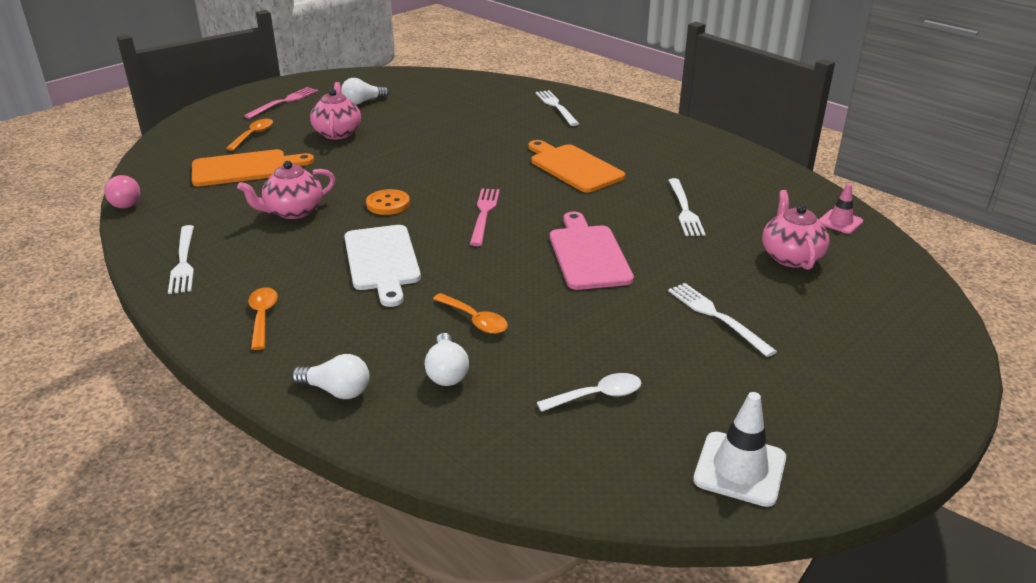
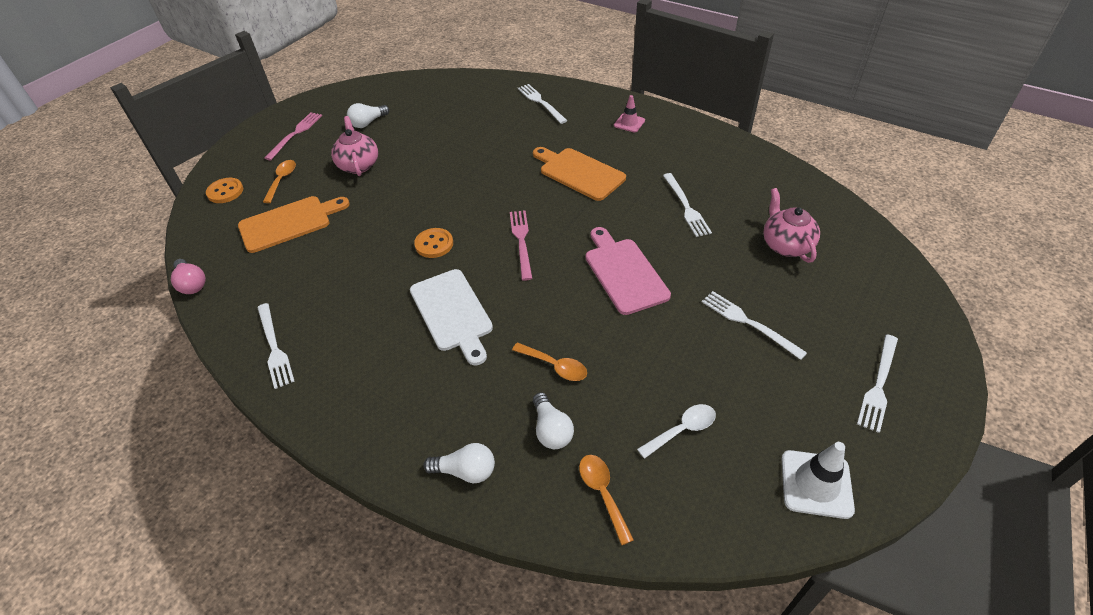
camera: 10 degrees left, 15 degrees up
(192, 137) = (225, 192): none -> orange button
(262, 317) = (370, 399): orange spoon -> orange spoon (602, 493)
(293, 211) = (352, 268): pink teapot -> none
(840, 222) = (812, 199): pink traffic cone -> pink traffic cone (629, 123)
(855, 393) = (878, 385): none -> white fork

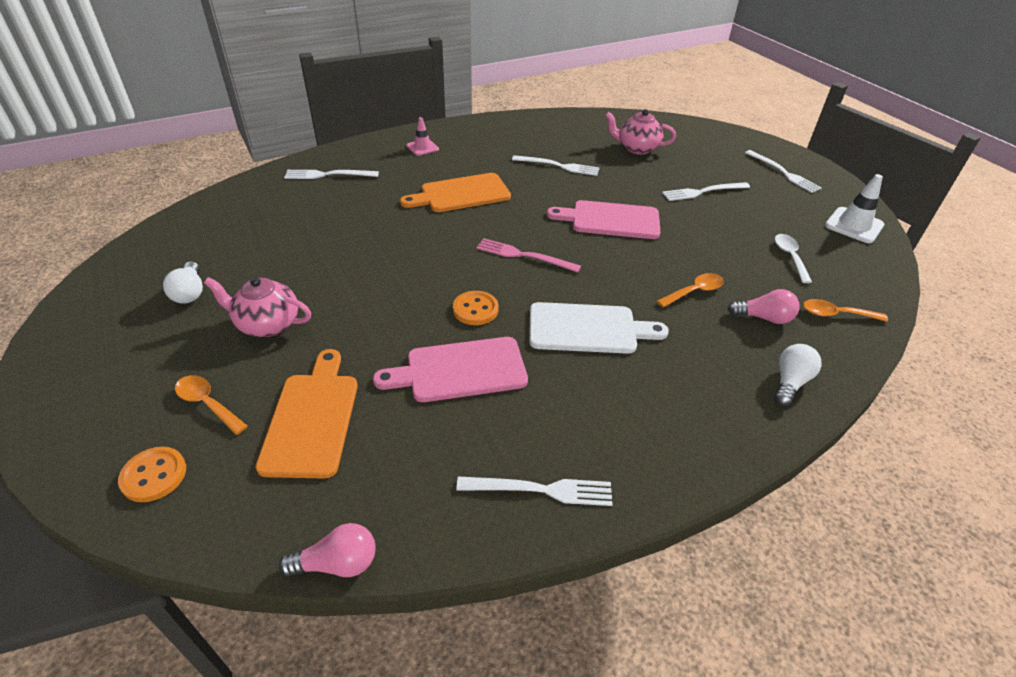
camera: 65 degrees left, 5 degrees down
(295, 134) = (115, 363): pink fork -> none
(364, 264) = (460, 370): none -> pink cutting board
(551, 430) = (763, 318): white light bulb -> pink light bulb

